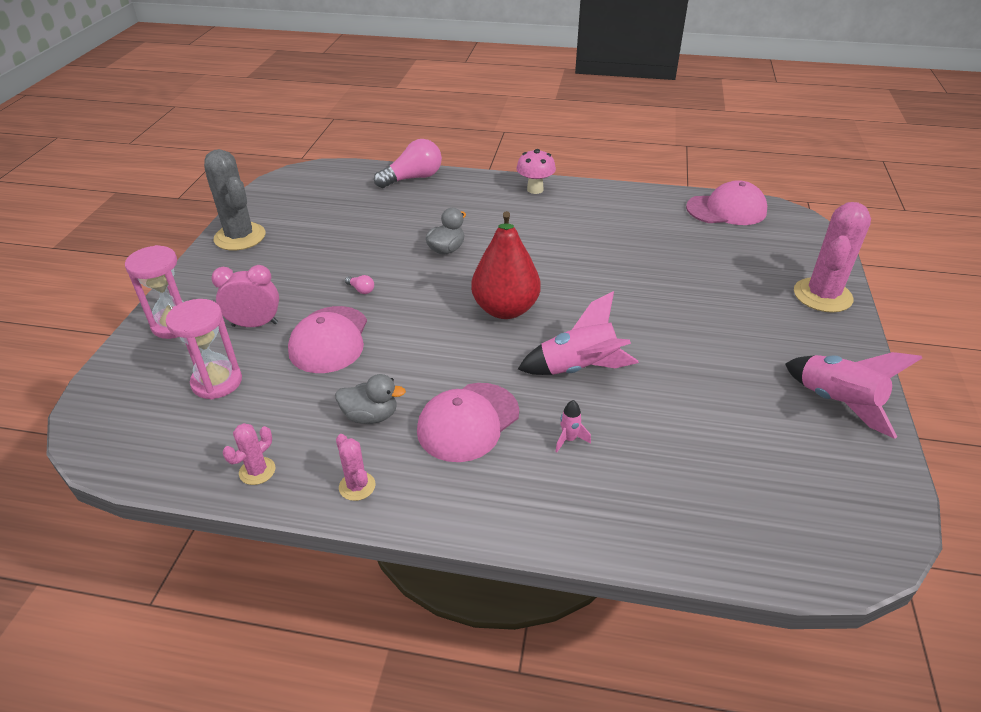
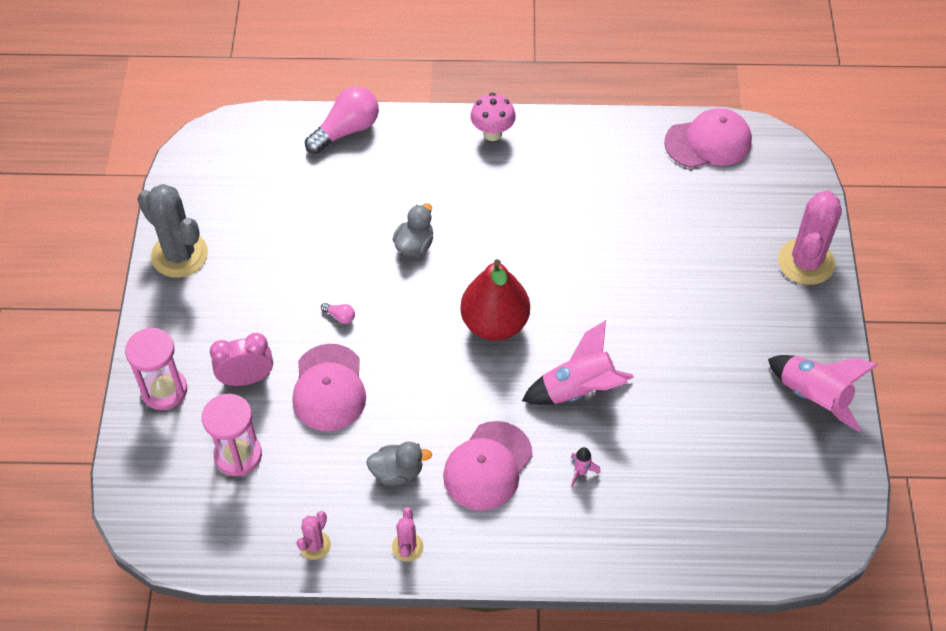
camera: 10 degrees left, 15 degrees up
(357, 486) = (407, 547): pink cactus -> pink cactus turned 45 degrees clockwise

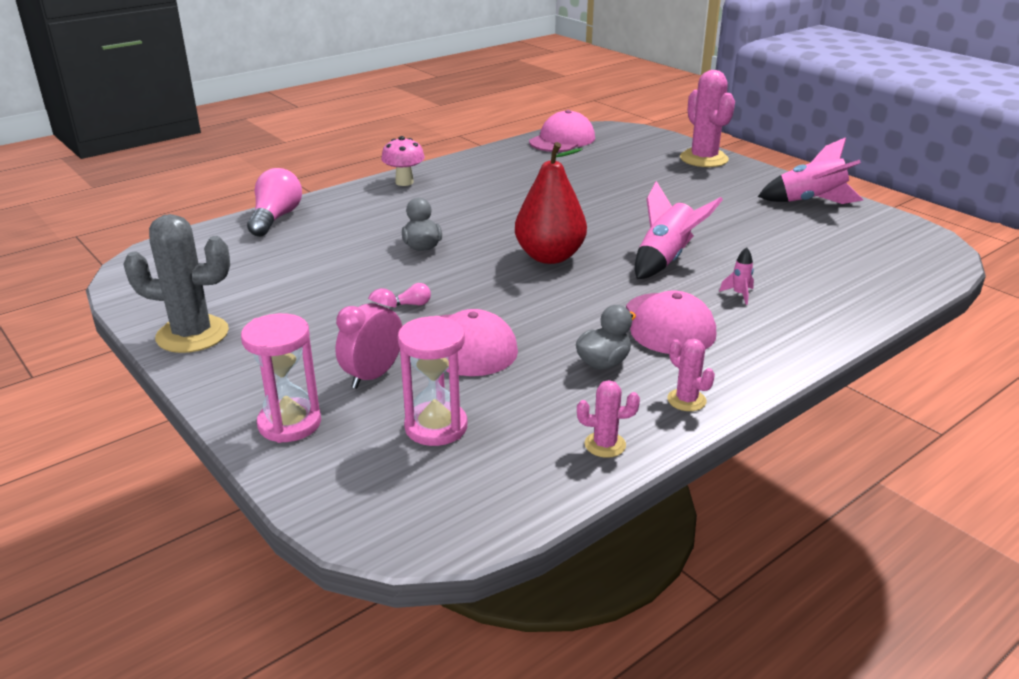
camera: 40 degrees left, 25 degrees down
(315, 545) = (605, 445): pink cactus -> pink cactus turned 75 degrees counterclockwise

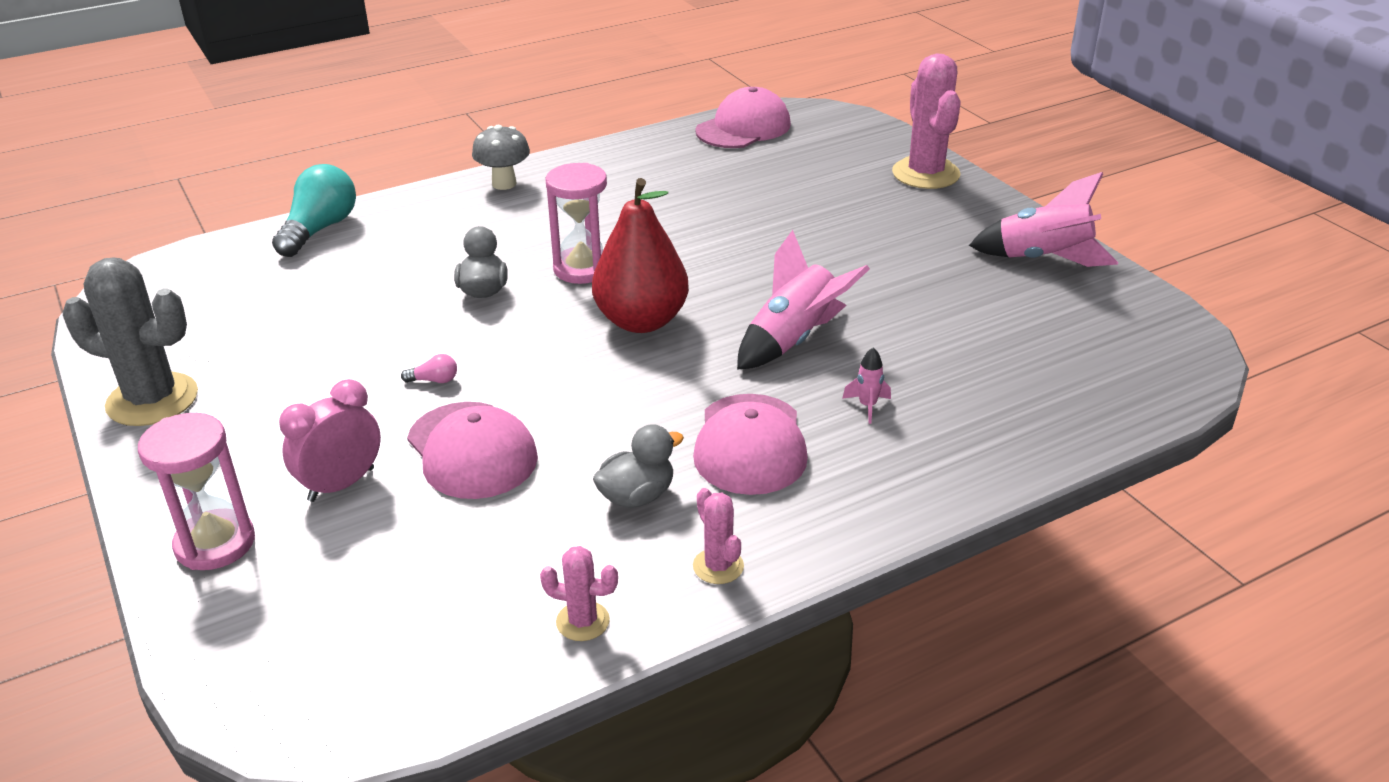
camera: 10 degrees right, 5 degrees up
(276, 218) = (320, 229): pink light bulb -> turquoise light bulb
(404, 182) = (504, 184): pink mushroom -> grey mushroom
(436, 427) = (386, 569): pink hourglass -> pink hourglass (582, 269)

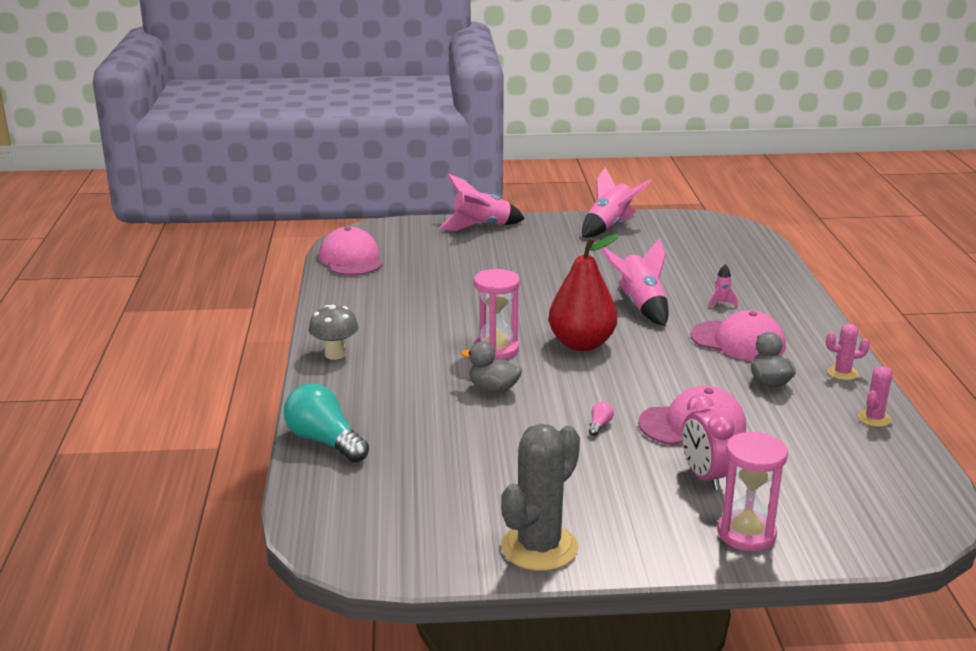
camera: 65 degrees left, 10 degrees down
(925, 174) = (481, 227): pink cactus -> pink rocket

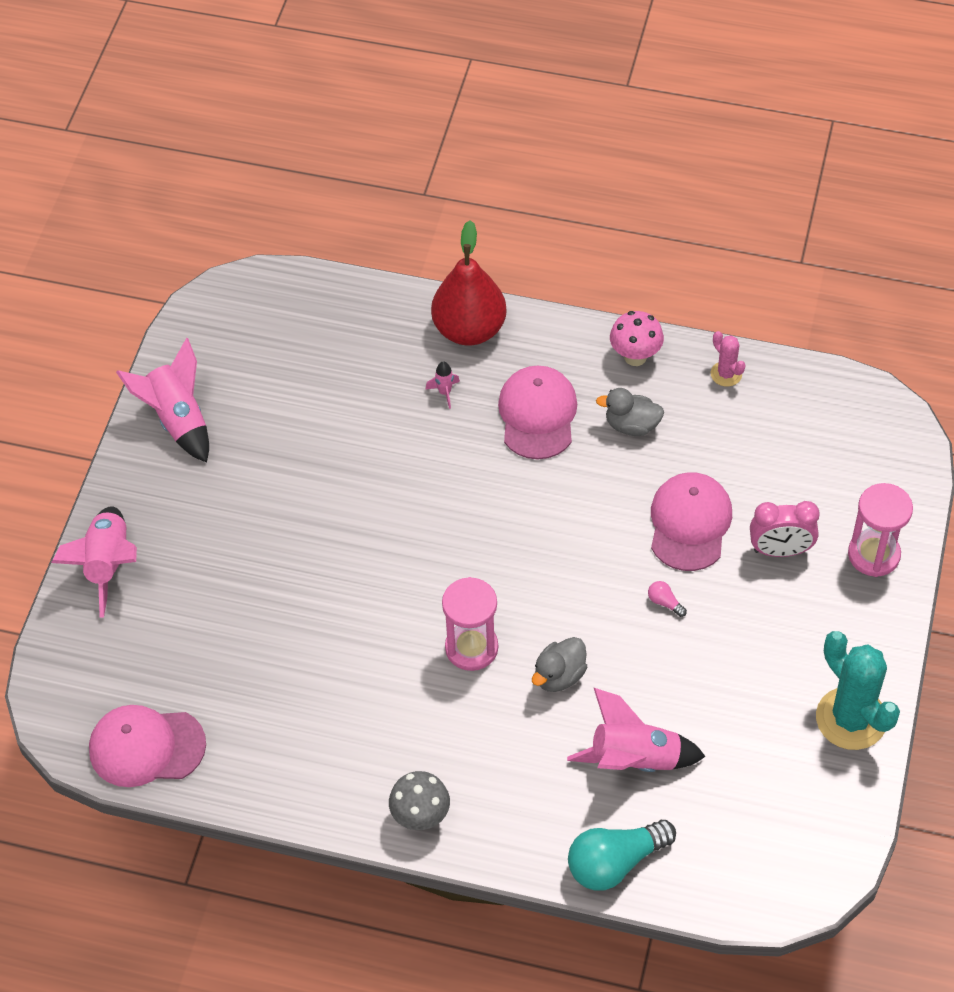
camera: 70 degrees left, 30 degrees up
(539, 547) = (851, 719): grey cactus -> turquoise cactus
(581, 344) = (489, 561): red pear -> red pear (469, 329)
(640, 306) = (420, 471): pink rocket -> pink rocket (634, 760)
(738, 341) = (537, 414): pink cap -> pink cap turned 45 degrees counterclockwise
(842, 373) = (635, 357): pink cactus -> pink mushroom

